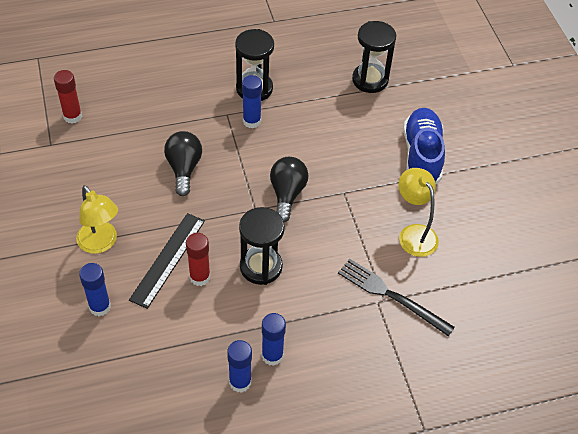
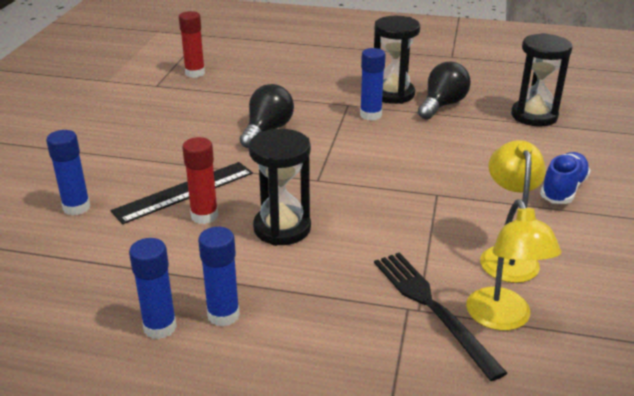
camera: 30 degrees right, 20 degrees down
(101, 243) = (129, 161): yellow lamp -> yellow lamp (502, 319)
(287, 194) = (365, 177): black light bulb -> black light bulb (442, 105)
(421, 156) = (563, 189): blue shoe -> blue shoe, size x0.65

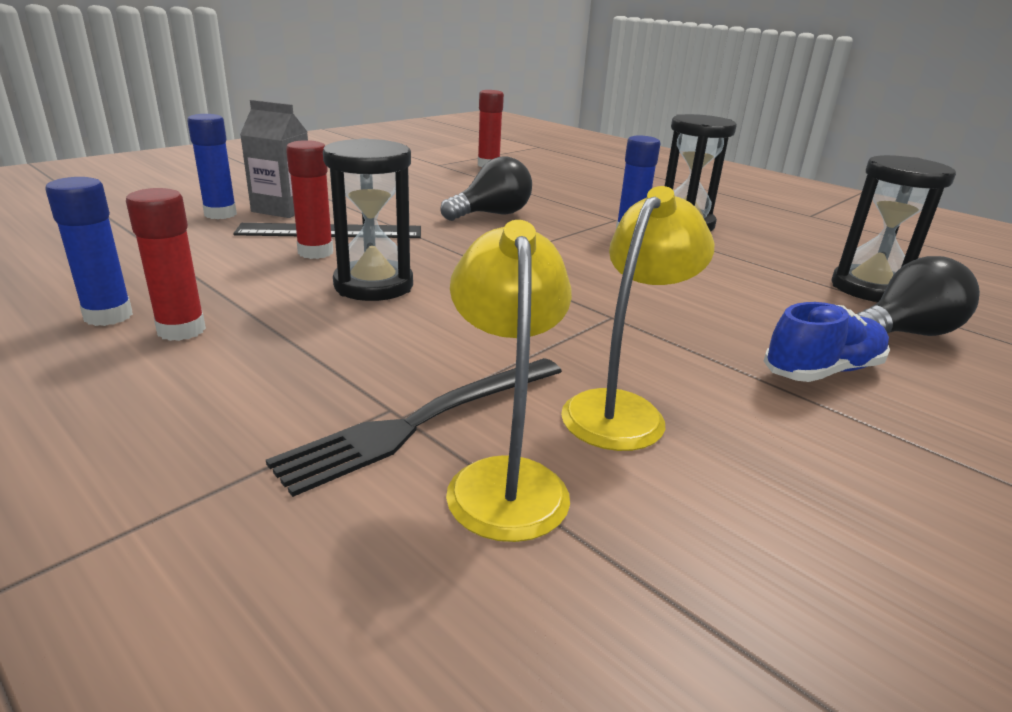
camera: 30 degrees right, 5 degrees down
(115, 183) = (283, 209): none -> grey carton
(223, 315) = (181, 330): blue glue stick -> red glue stick
(432, 308) = (422, 422): black fork -> black fork turned 135 degrees counterclockwise
(442, 105) = (738, 247): black light bulb -> black light bulb (904, 333)
(502, 319) = (505, 479): yellow lamp -> yellow lamp turned 150 degrees clockwise

